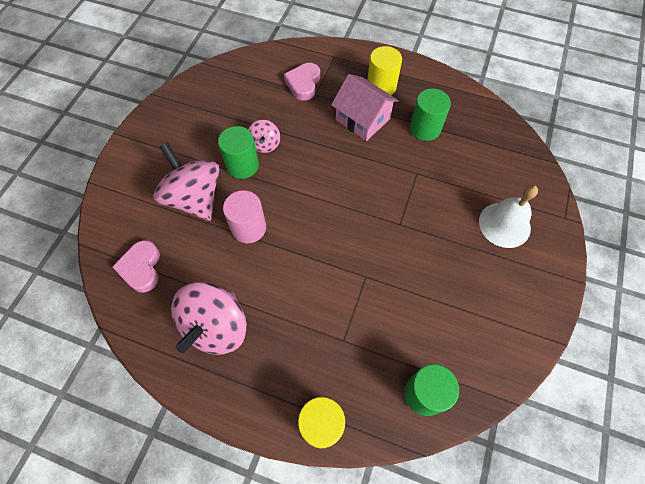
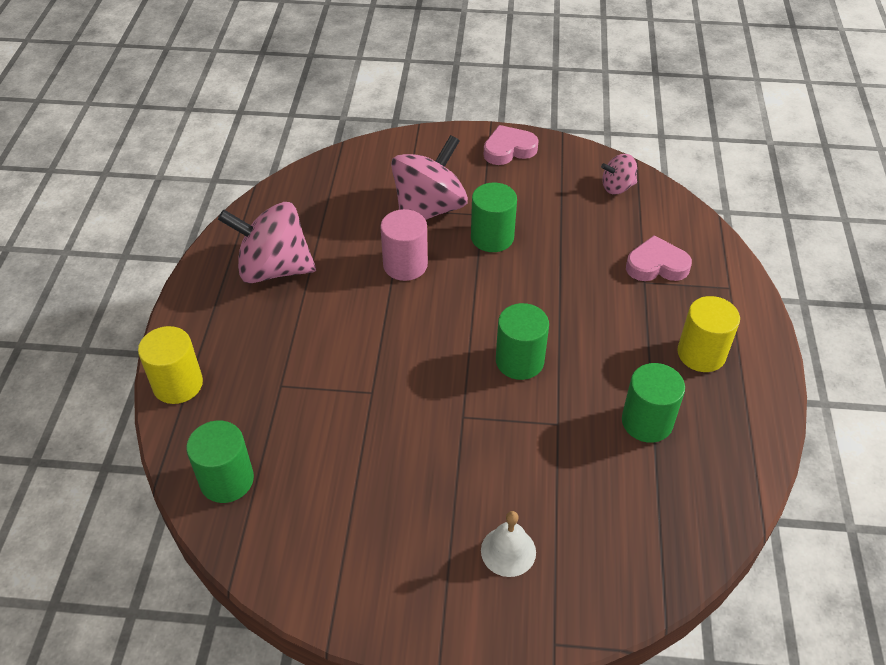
camera: 75 degrees right, 15 degrees down
(141, 268) = (327, 193): pink heart -> pink heart (509, 149)
(265, 144) = (533, 250): pink spinning top -> pink spinning top (617, 187)
(362, 119) = (626, 343): pink house -> none
(362, 179) = (519, 361): none -> green cylinder
(504, 224) = (508, 551): white bell -> white bell, size x0.66

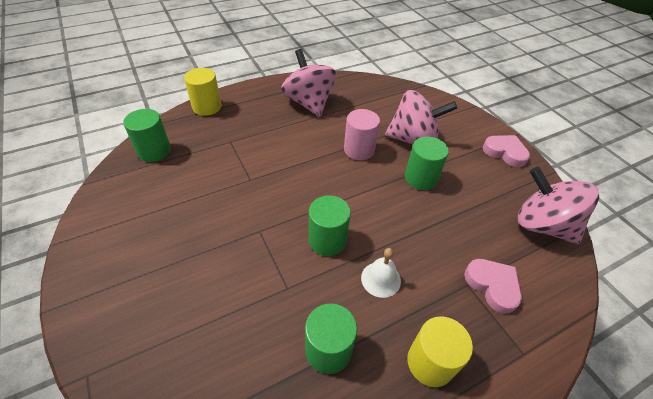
camera: 55 degrees right, 0 degrees up
(508, 551) = (159, 307): white bell -> white bell (381, 279)
(617, 187) = (542, 225): pink spinning top -> pink spinning top, size x1.97

